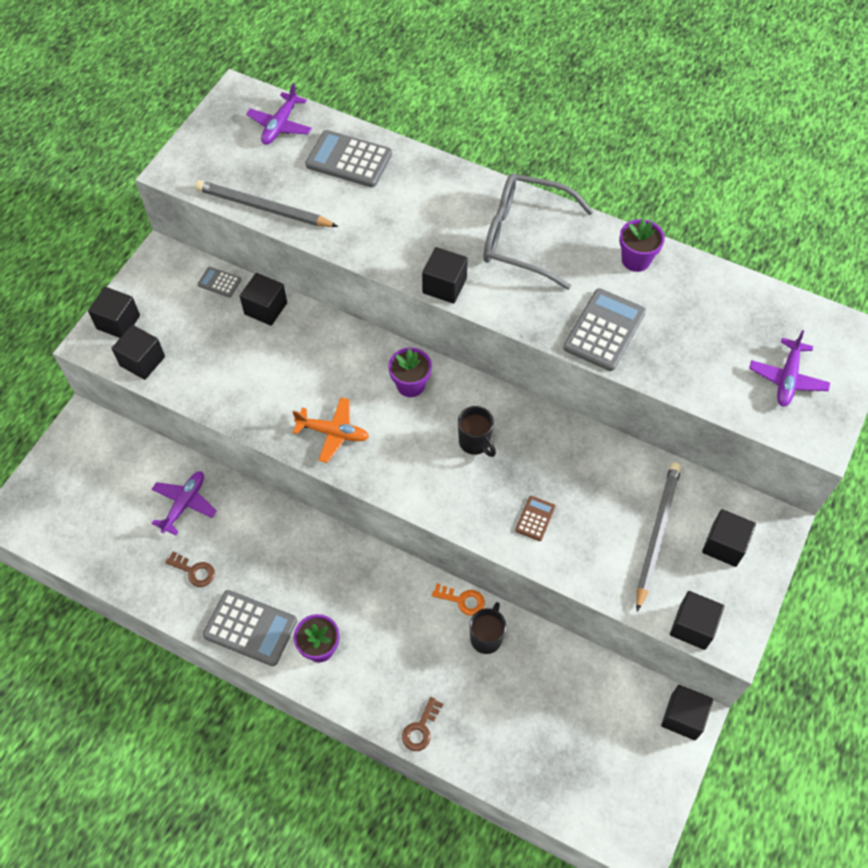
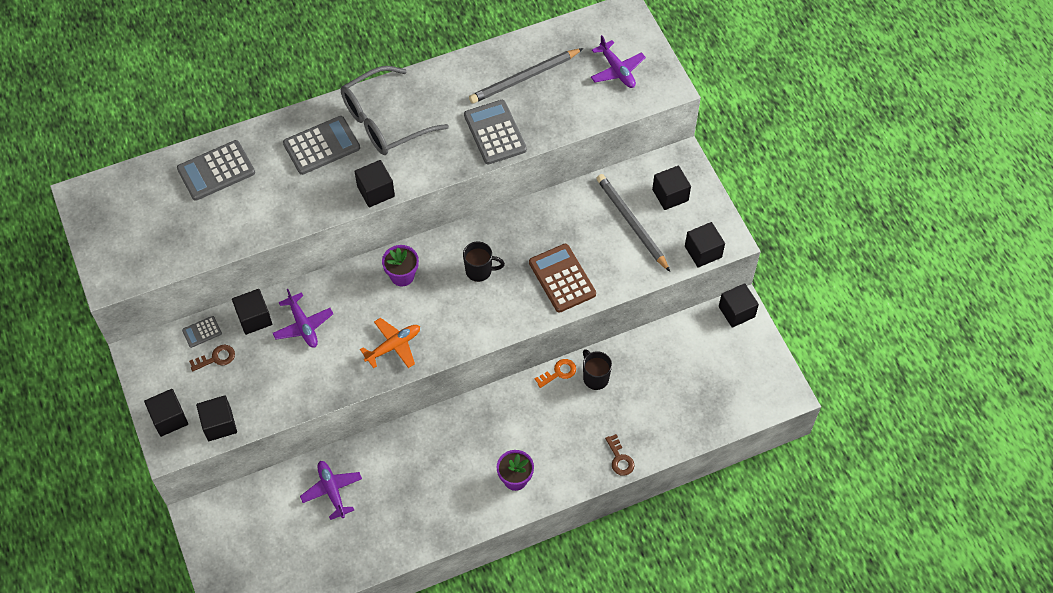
camera: 50 degrees left, 0 degrees up
(194, 571) = (389, 518): brown key -> brown key (216, 358)
(250, 628) = (463, 511): grey calculator -> grey calculator (321, 146)
(263, 208) = (203, 249): grey pencil -> grey pencil (524, 78)
(280, 125) = (140, 190): purple plane -> purple plane (303, 325)
(535, 518) = (562, 278): brown calculator -> brown calculator, size x1.98
(636, 260) = (463, 76): purple flower pot -> none

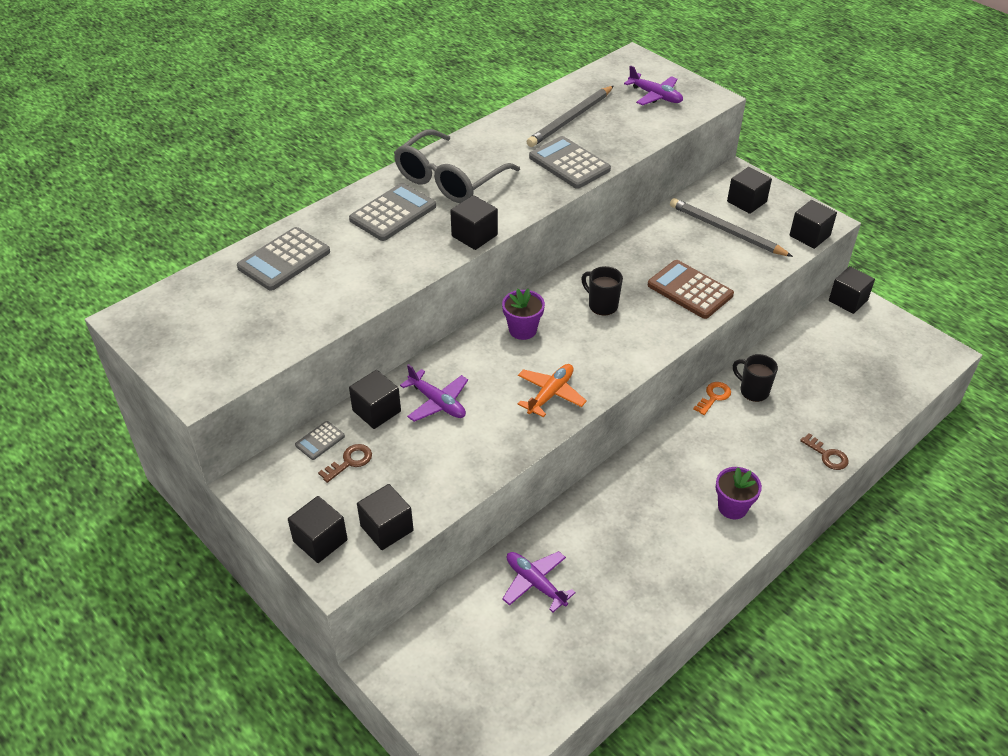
camera: 20 degrees left, 15 degrees down
(479, 271) = (602, 305): black mug -> black mug turned 120 degrees counterclockwise

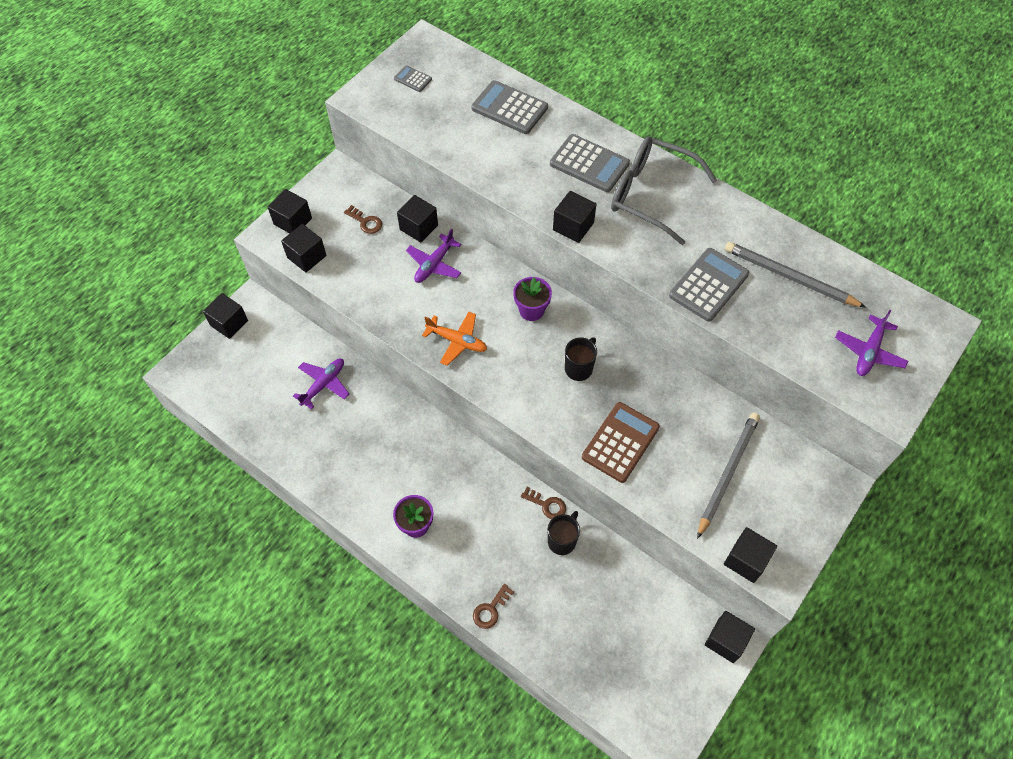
camera: 80 degrees right, 15 degrees up
(320, 441) = (383, 200): grey calculator -> grey calculator (413, 79)
(714, 397) = (547, 505): orange key -> brown key
(746, 202) = (787, 493): black cube -> black cube (229, 323)

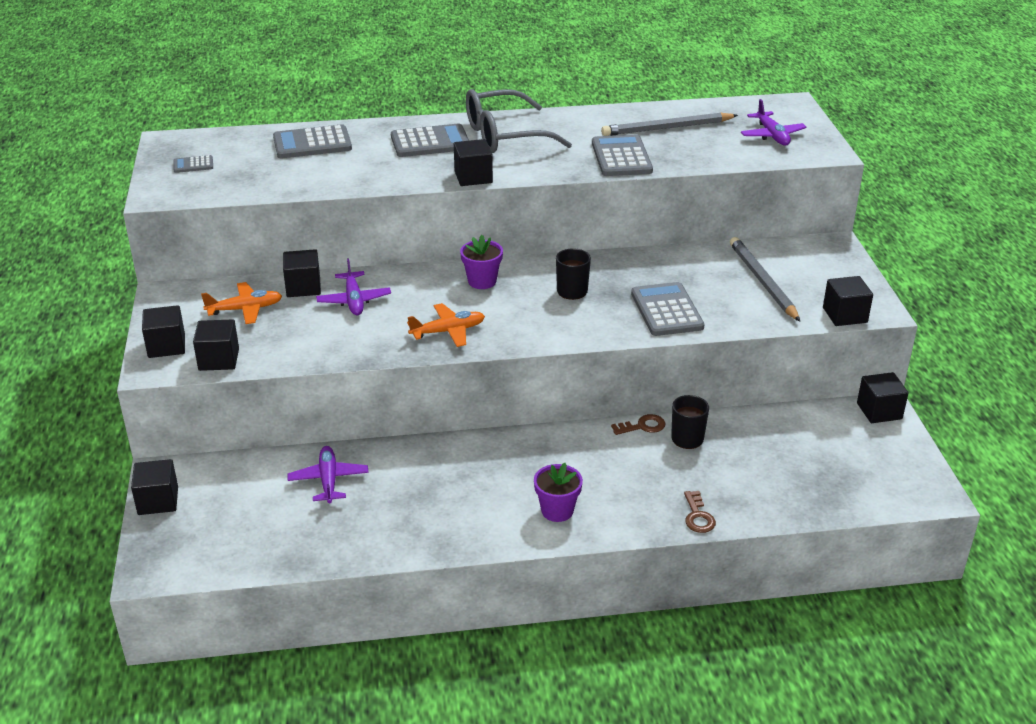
camera: 45 degrees left, 25 degrees down
(365, 222) = (245, 309): brown key -> orange plane
(620, 442) = (667, 310): brown calculator -> grey calculator

